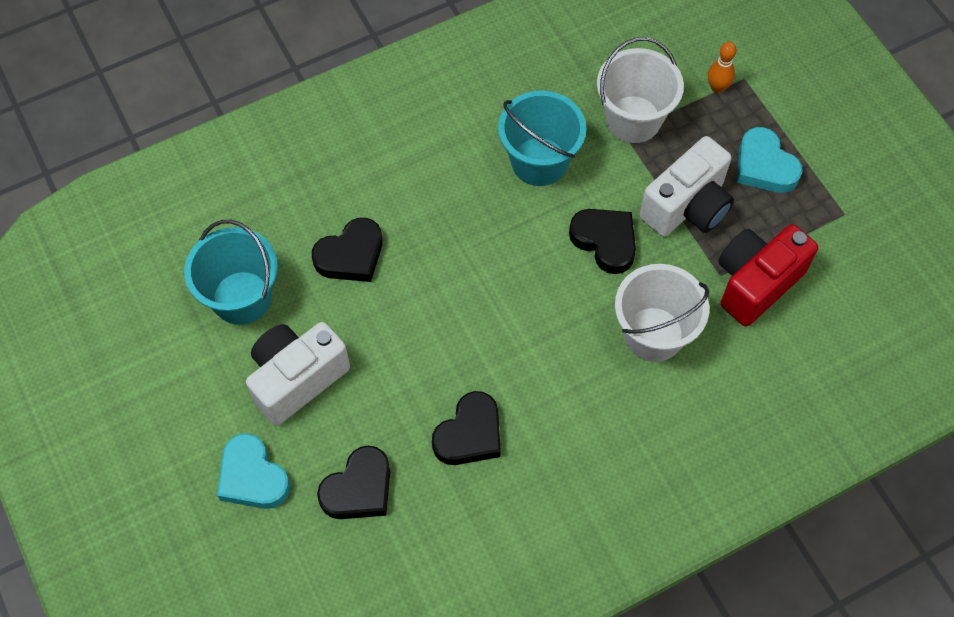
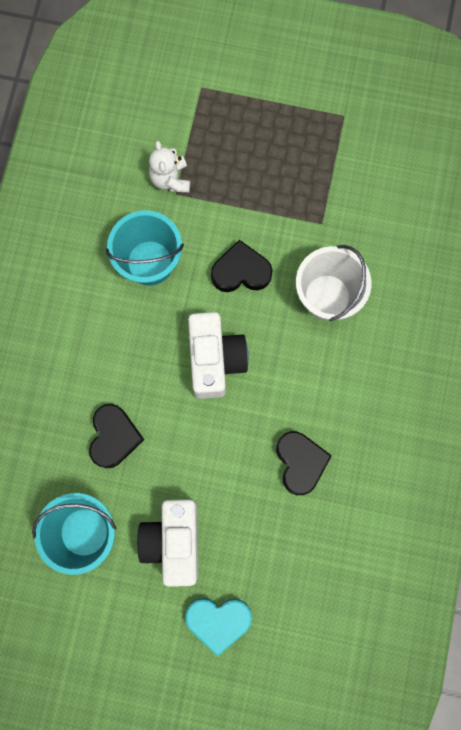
camera: 50 degrees left, 15 degrees up
(359, 489) = (280, 560): black heart -> none
(633, 119) = (170, 179): white bucket -> white teddy bear
(687, 206) = (260, 201): white camera -> white camera (215, 360)
(717, 87) = (193, 109): orange bowling pin -> none
(756, 283) = (344, 208): red camera -> none
(764, 166) = (272, 131): turquoise heart -> none

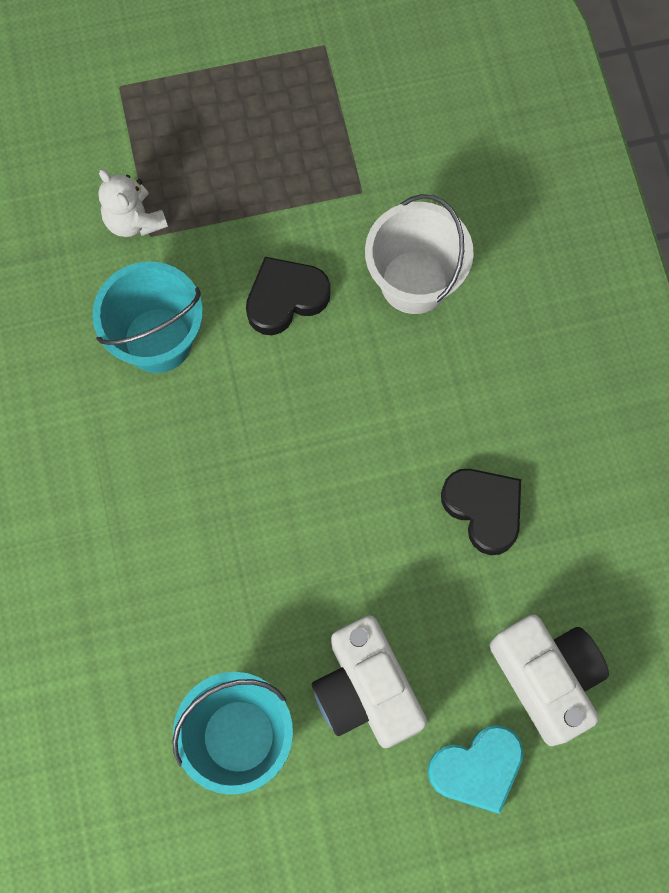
camera: 25 degrees left, 5 degrees down
(114, 437) = (219, 590): black heart -> none
(215, 360) = (306, 428): white camera -> white camera (546, 678)

